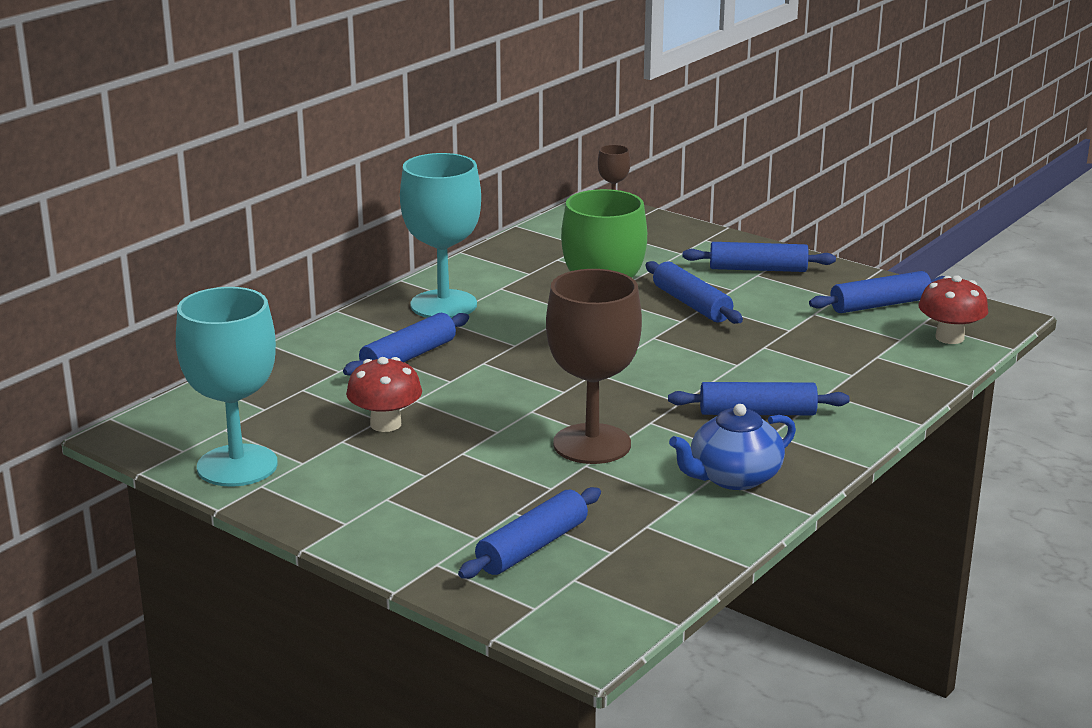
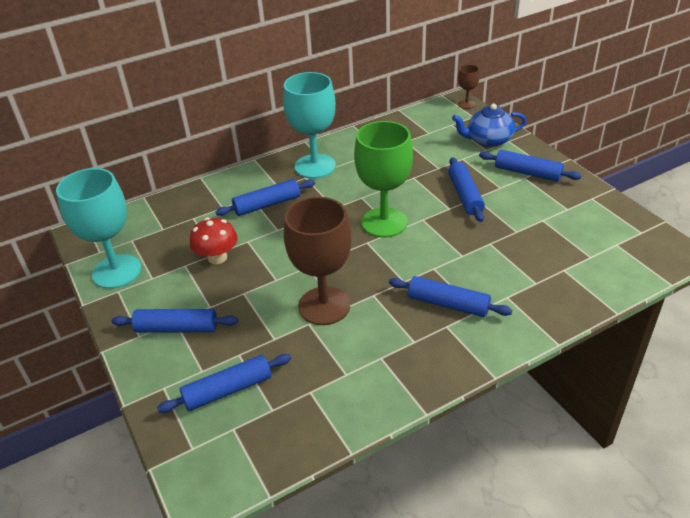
camera: 25 degrees right, 15 degrees up
(733, 477) = (394, 362): blue teapot -> blue teapot (488, 140)
(879, 305) = (594, 221): blue rolling pin -> blue rolling pin (177, 328)
(949, 337) = (628, 263): red mushroom -> none

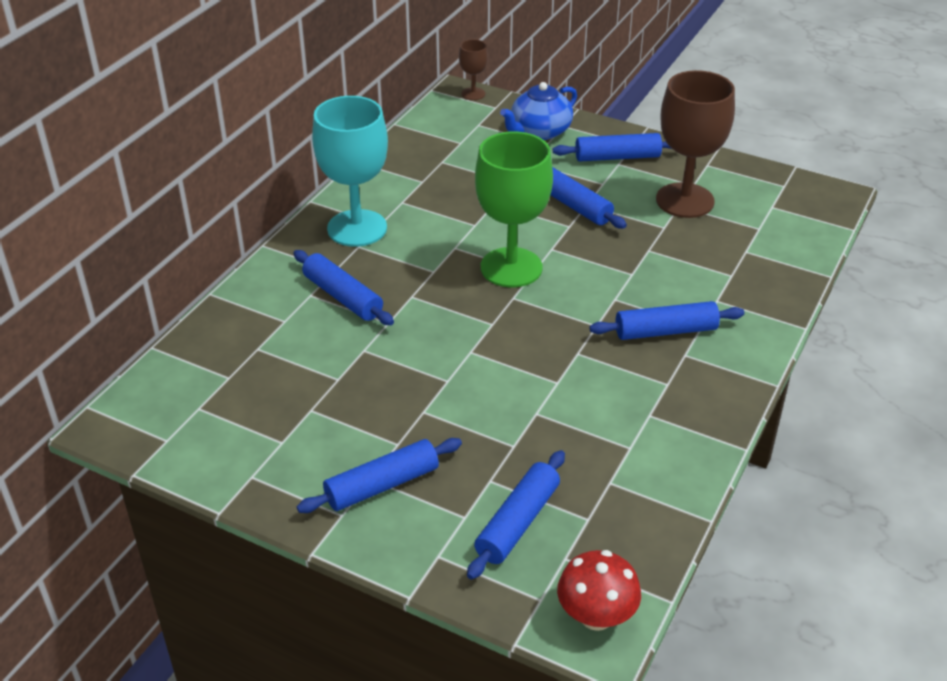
camera: 35 degrees left, 0 degrees up
(117, 271) = (222, 454): turquoise goblet -> none
(217, 257) = (345, 384): red mushroom -> red mushroom (596, 616)
(267, 205) = (343, 297): blue rolling pin -> blue rolling pin turned 75 degrees counterclockwise
(324, 306) = (534, 387): brown goblet -> brown goblet (685, 200)

